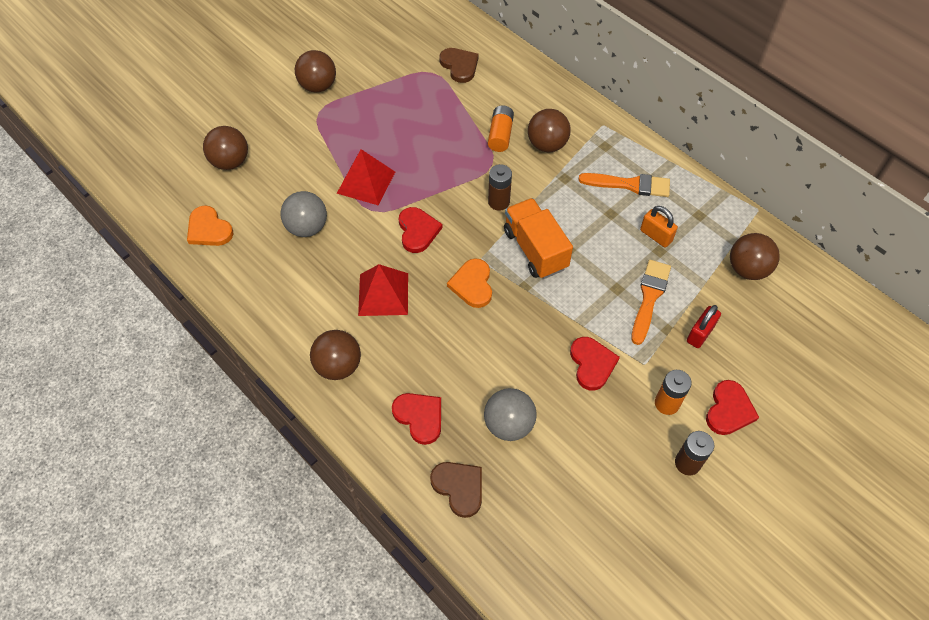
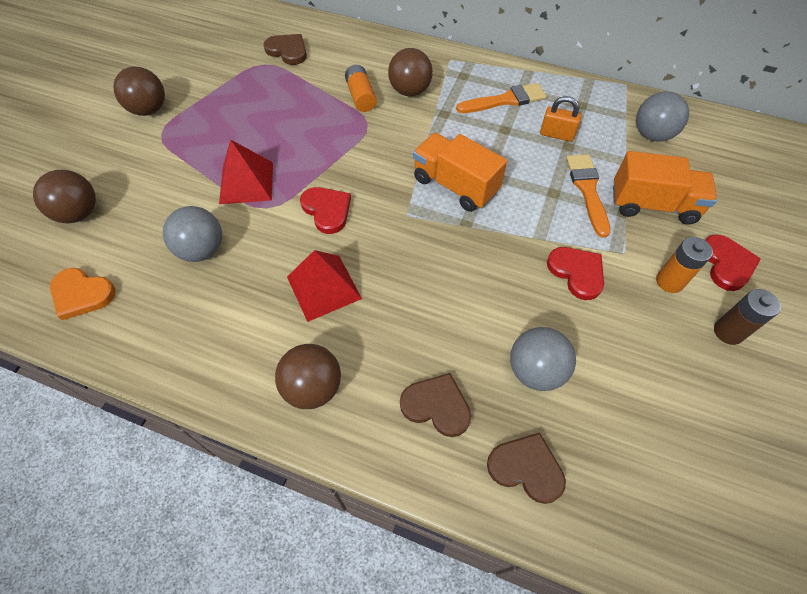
camera: 25 degrees left, 0 degrees up
(419, 417) = (436, 406): red heart -> brown heart
(472, 284) = (413, 242): orange heart -> none
(498, 202) = (394, 155): brown battery -> none
(700, 334) = (653, 205): red padlock -> orange truck
(747, 269) = (652, 135): brown ball -> grey ball

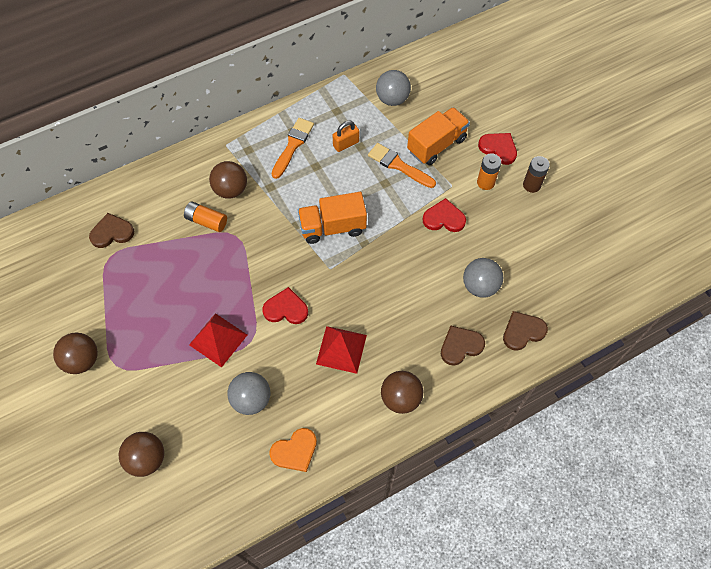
camera: 50 degrees left, 5 degrees up
(82, 294) = (223, 490): orange heart -> orange heart (295, 451)

